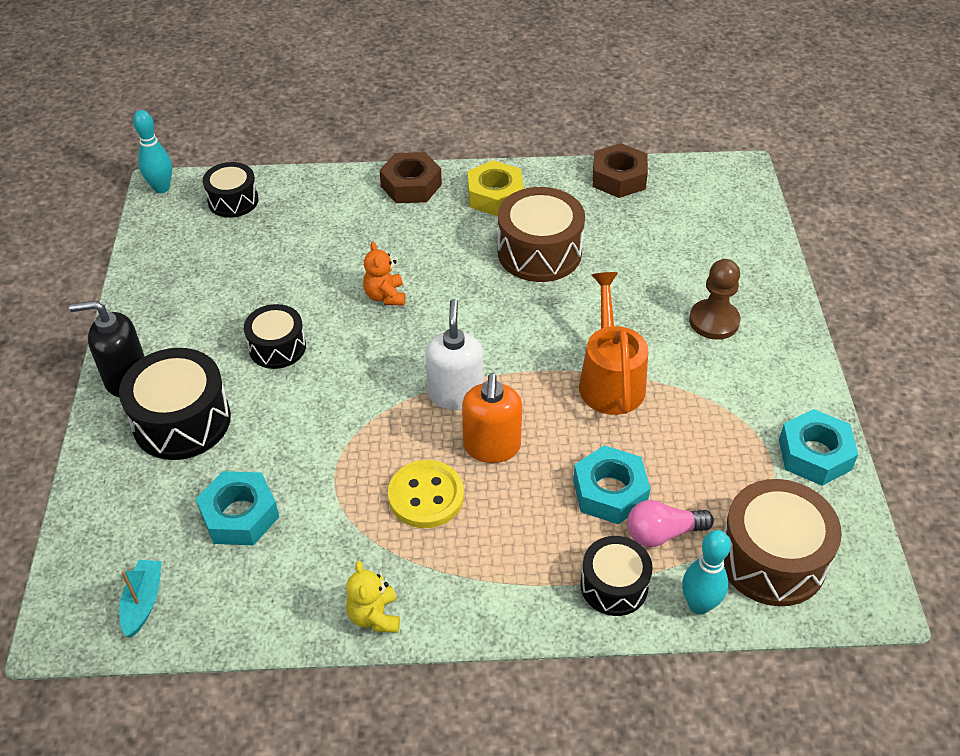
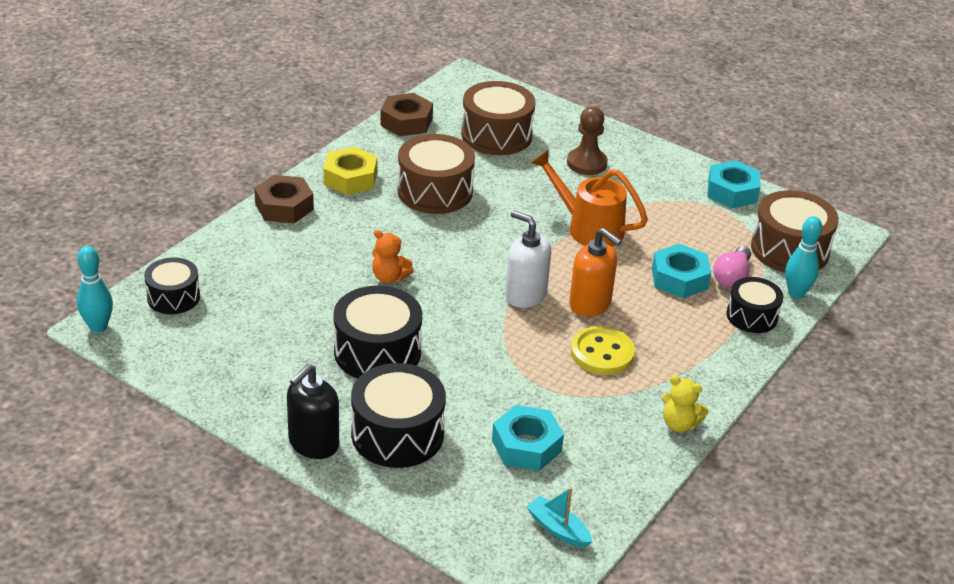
camera: 55 degrees left, 10 degrees down
(277, 347) = (377, 352): black drum -> black drum, size x1.61
(676, 240) = (496, 135): none -> brown drum

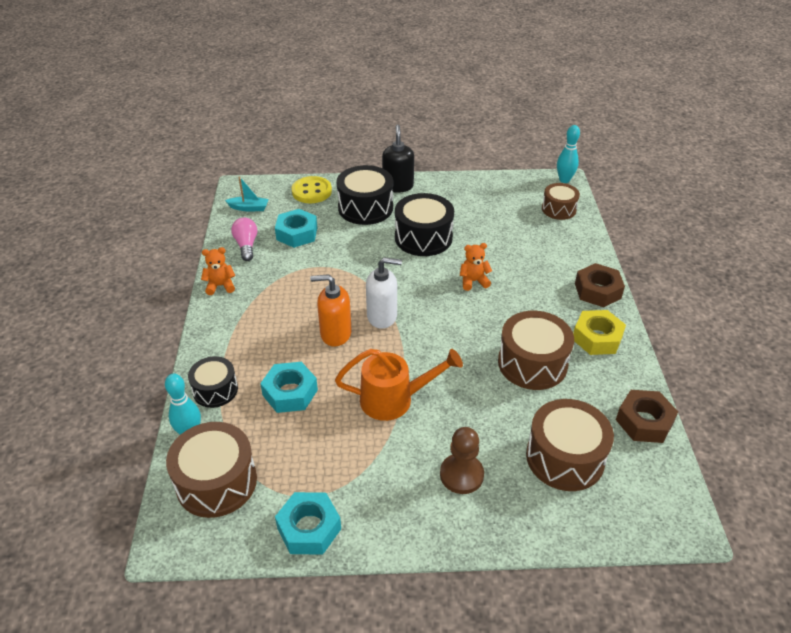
camera: 145 degrees right, 5 degrees up
(173, 297) = (558, 209): black drum -> brown drum
(602, 353) = (299, 304): yellow button -> yellow button (311, 191)
(679, 424) = (220, 286): yellow teddy bear -> orange teddy bear
(732, 277) = (250, 419): pink light bulb -> pink light bulb (246, 245)

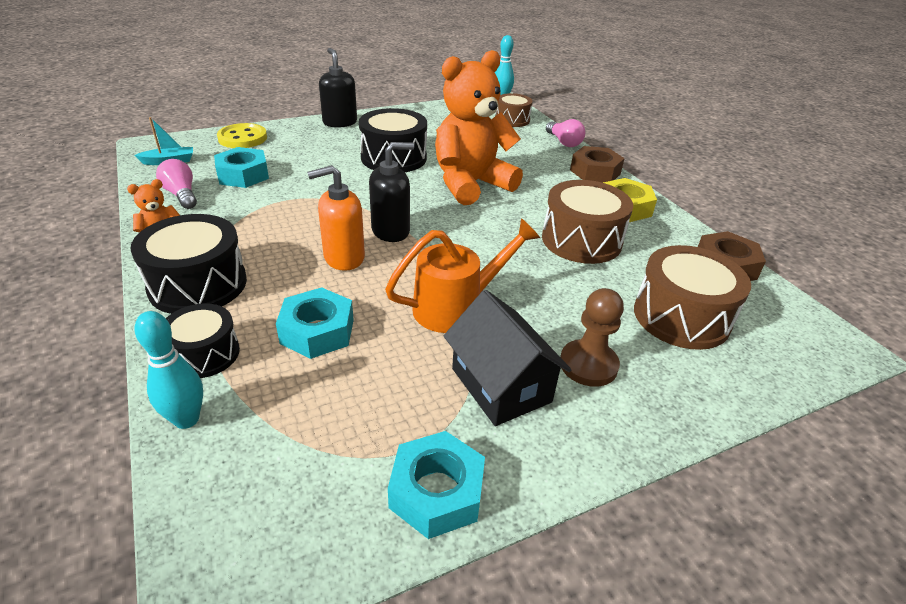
camera: 25 degrees left, 5 degrees down
(216, 482) = (259, 473): brown drum -> none
(365, 208) = (314, 143): black drum -> black drum (198, 284)
(382, 316) = (391, 231): white soap dispenser -> black soap dispenser
(389, 471) = (501, 385): none -> black house
(473, 281) = (471, 184): orange teddy bear -> orange teddy bear, size x2.44
(592, 248) = (564, 142): none -> pink light bulb

